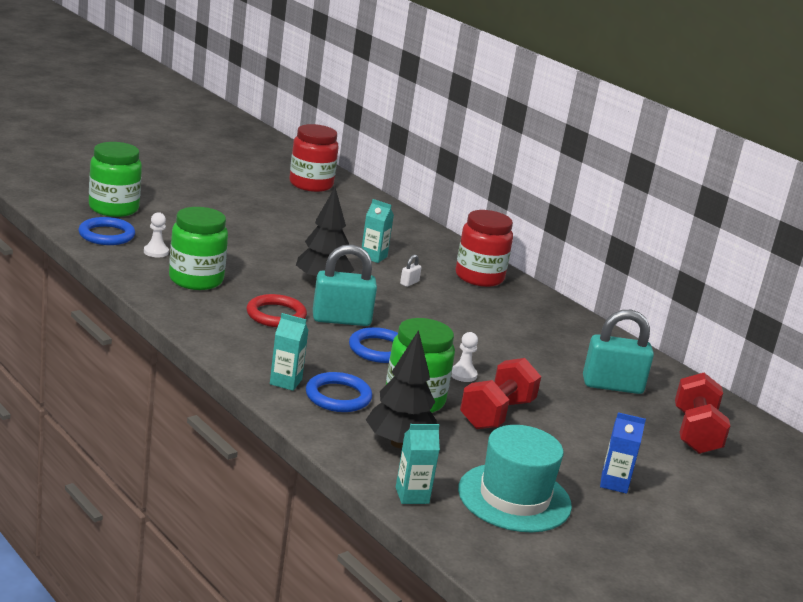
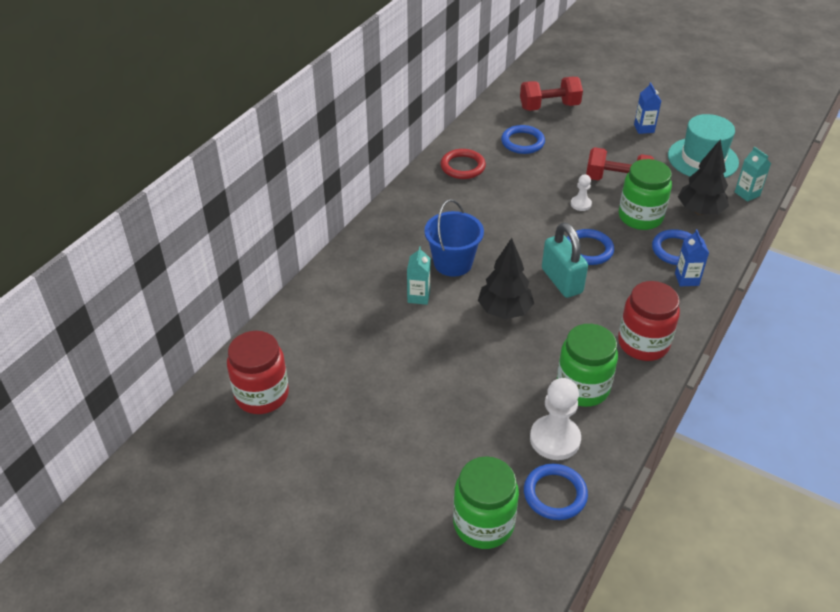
camera: 105 degrees left, 20 degrees up
(156, 252) = (555, 439): white pawn -> white pawn, size x1.89
(276, 315) = (593, 317): red ring -> red ring (462, 166)
(285, 382) = (686, 279): turquoise carton -> blue carton
(409, 283) = (453, 263): white padlock -> blue bucket
(479, 277) = (400, 229): red jar -> red jar (643, 343)
(612, 385) = (522, 142): turquoise padlock -> blue ring

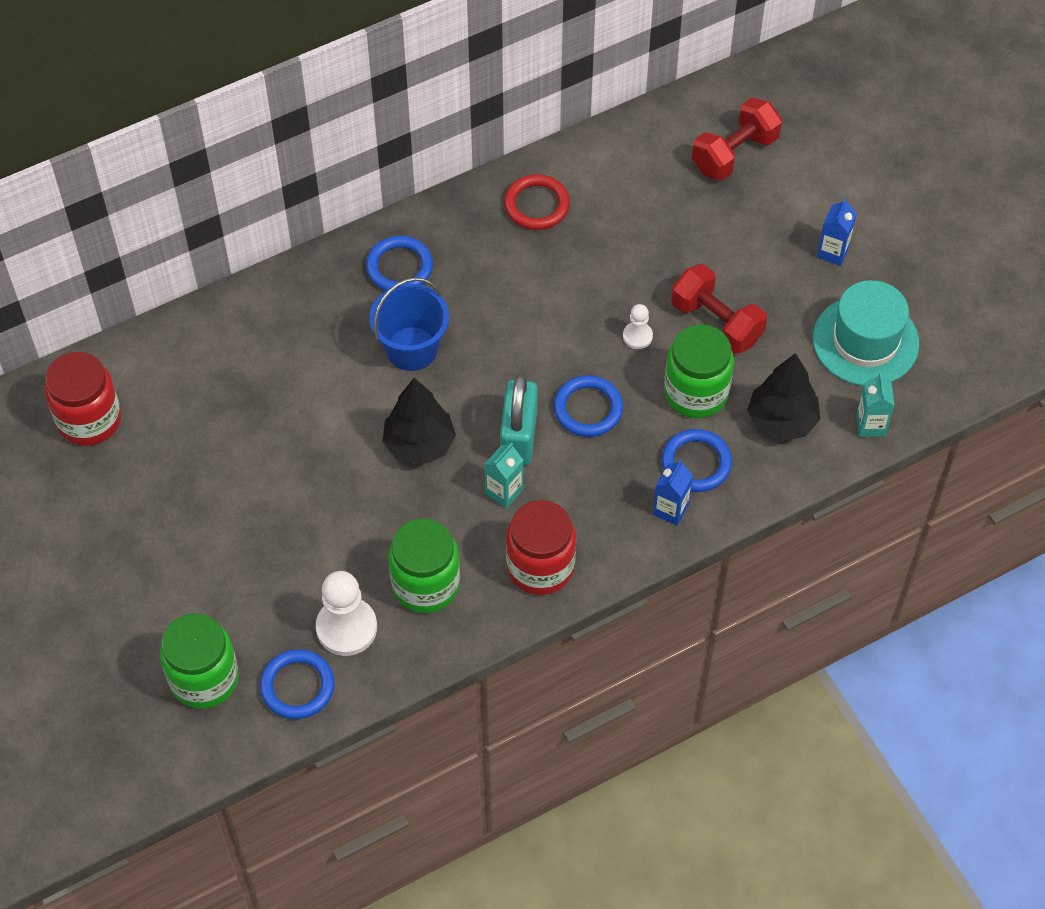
camera: 30 degrees right, 15 degrees up
(418, 296) = (338, 376): turquoise carton -> turquoise carton (504, 491)
(522, 142) = (647, 200): blue ring -> blue ring (399, 267)
(549, 107) = (734, 153): red dumbbell -> red dumbbell turned 60 degrees counterclockwise

